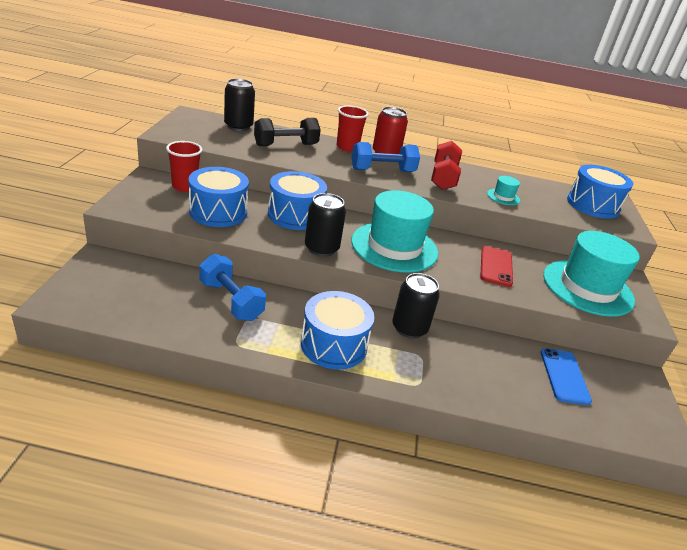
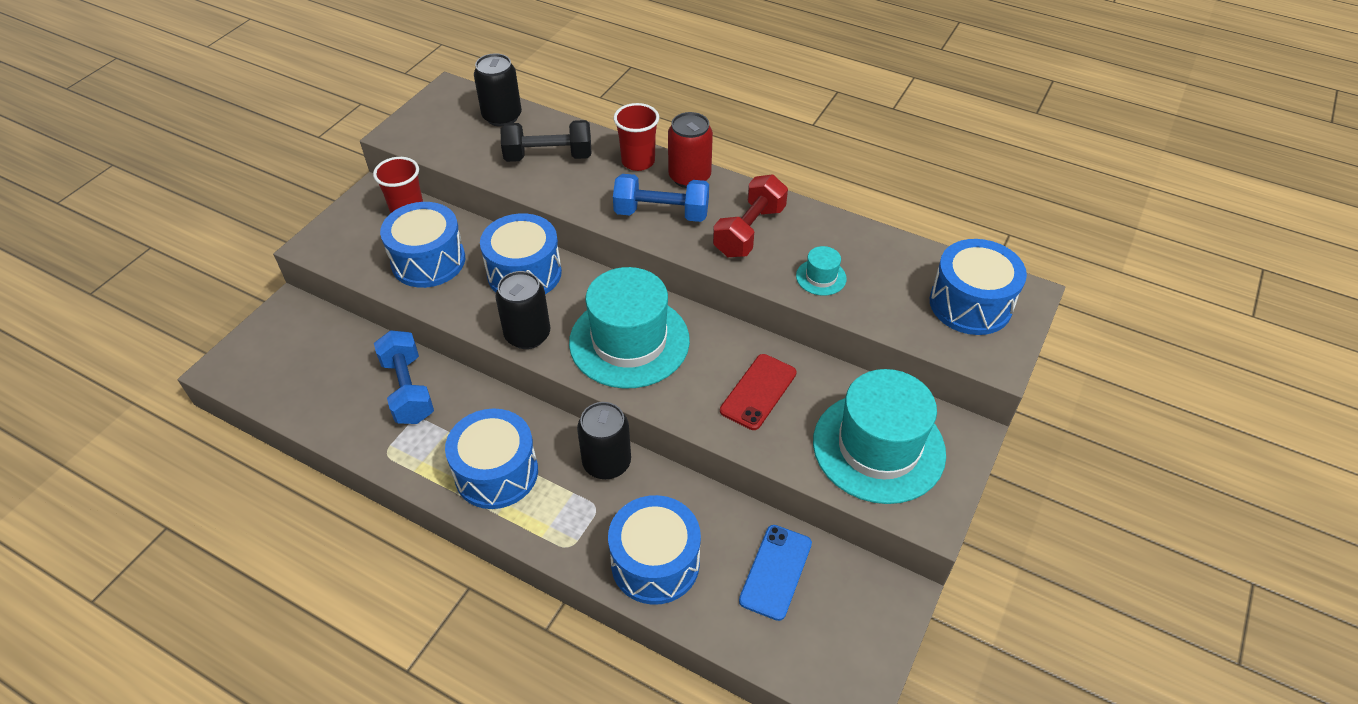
camera: 25 degrees right, 15 degrees up
(485, 384) = (655, 563): none -> blue drum

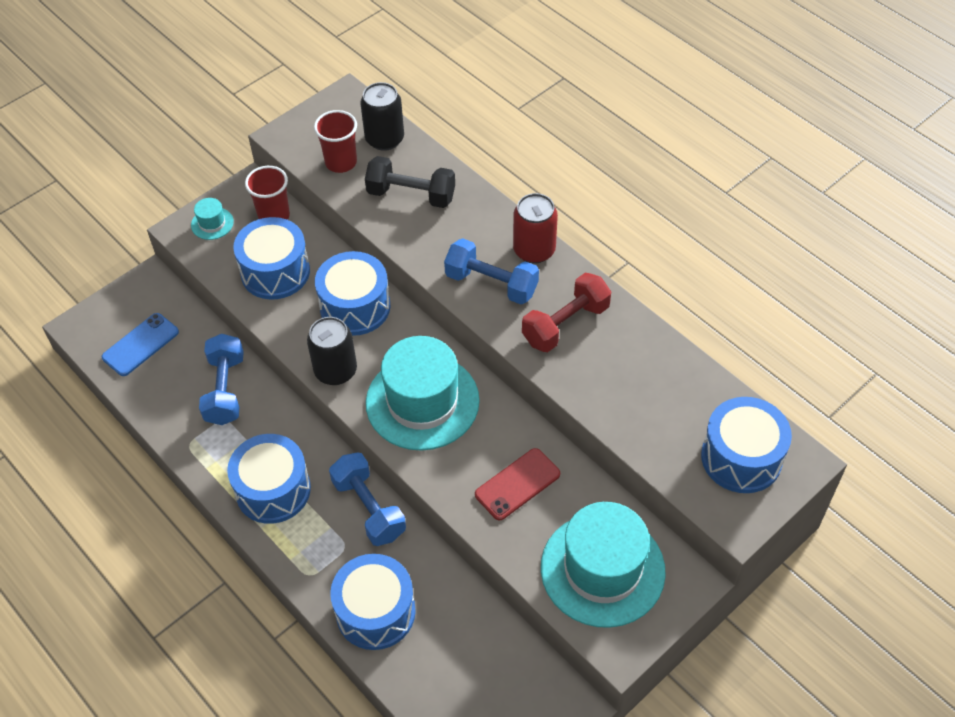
camera: 20 degrees right, 5 degrees up
(606, 463) = (369, 508): black can -> blue dumbbell
(638, 161) = (492, 221): red cup -> red cup (341, 162)
(775, 572) = (474, 652): blue phone -> blue phone (140, 345)
(821, 277) = (611, 391): turquoise hat -> turquoise hat (212, 223)

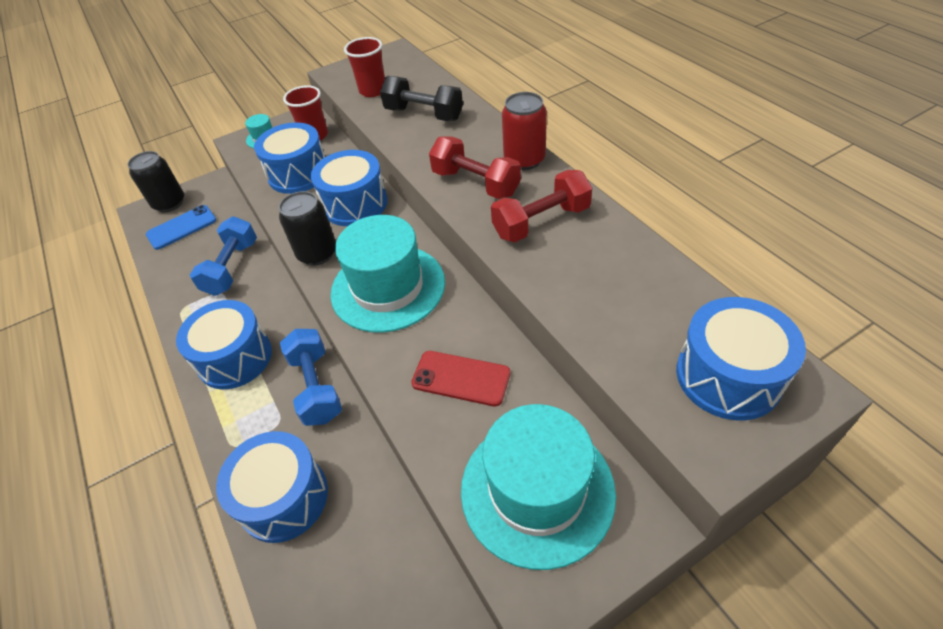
camera: 15 degrees right, 5 degrees down
(384, 139) = (415, 77): black can -> black can (169, 203)
(491, 284) = (475, 183): blue dumbbell -> red dumbbell
(517, 484) = (461, 378): red phone -> red phone turned 45 degrees clockwise

